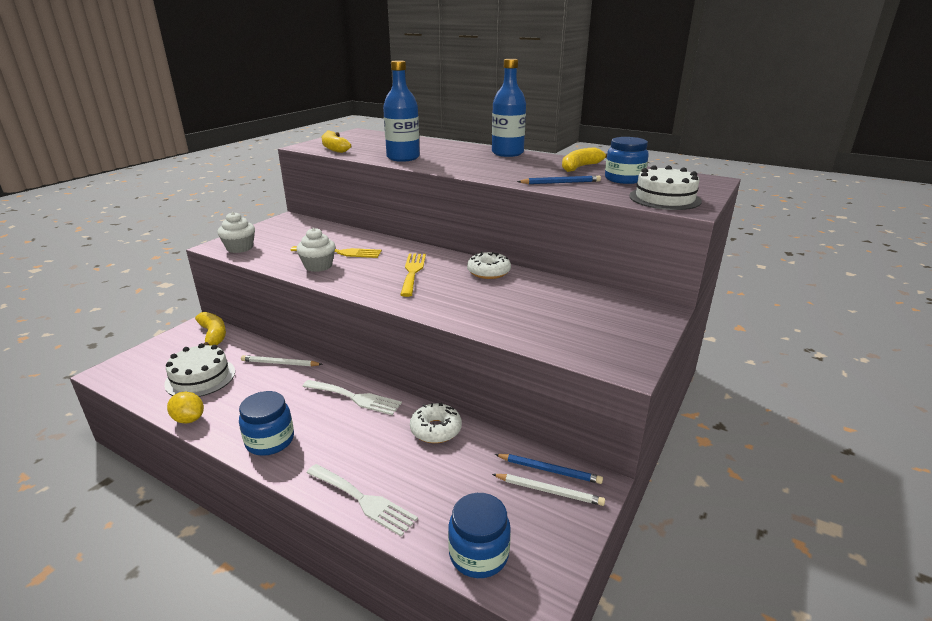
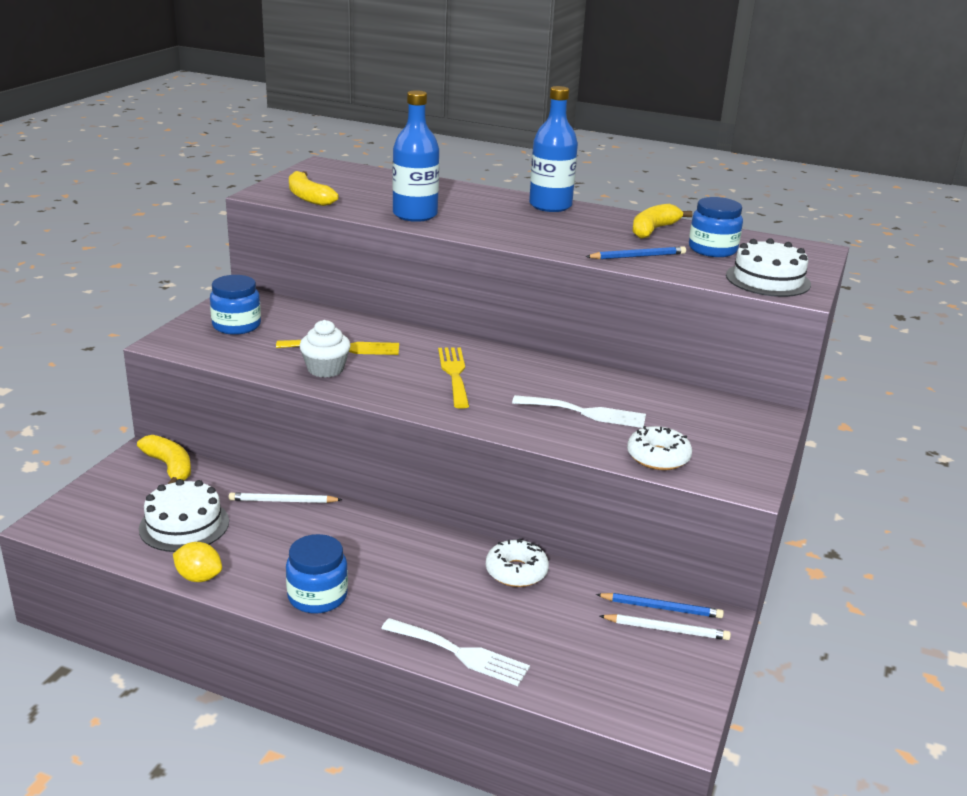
camera: 10 degrees left, 0 degrees up
(240, 248) = (200, 345): white cupcake -> none
(355, 398) = (402, 539): white fork -> white fork (585, 412)
(478, 554) = (608, 696): blue jar -> blue jar (236, 325)
(488, 272) = (551, 371): white donut -> white donut (658, 457)

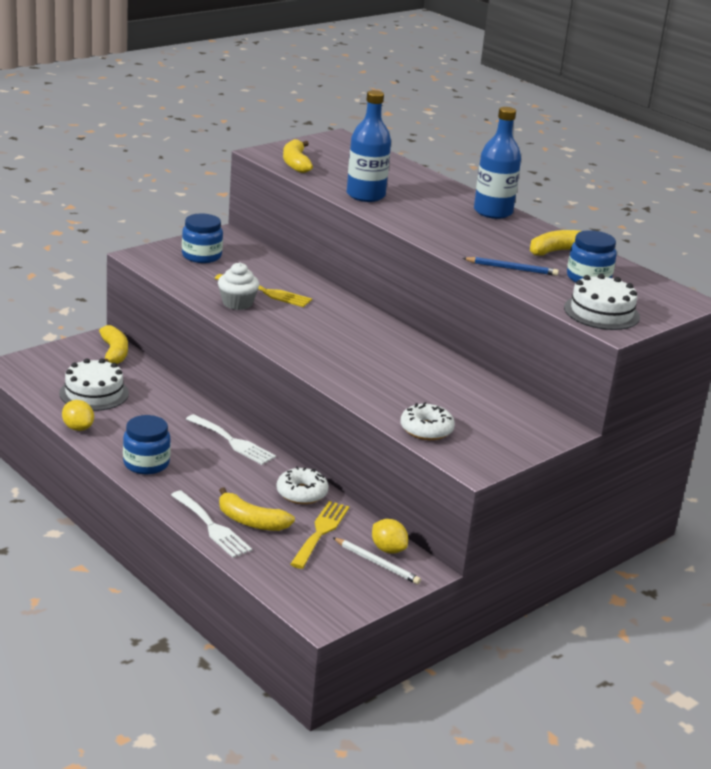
camera: 25 degrees right, 0 degrees up
(283, 501) = (174, 398): white pencil -> none
(454, 374) = (332, 332): yellow fork -> yellow fork (320, 532)
(495, 628) = (251, 521): none -> yellow banana
(585, 412) = (405, 385): white fork -> white fork (233, 442)
(661, 608) = (388, 549): blue pencil -> yellow lemon

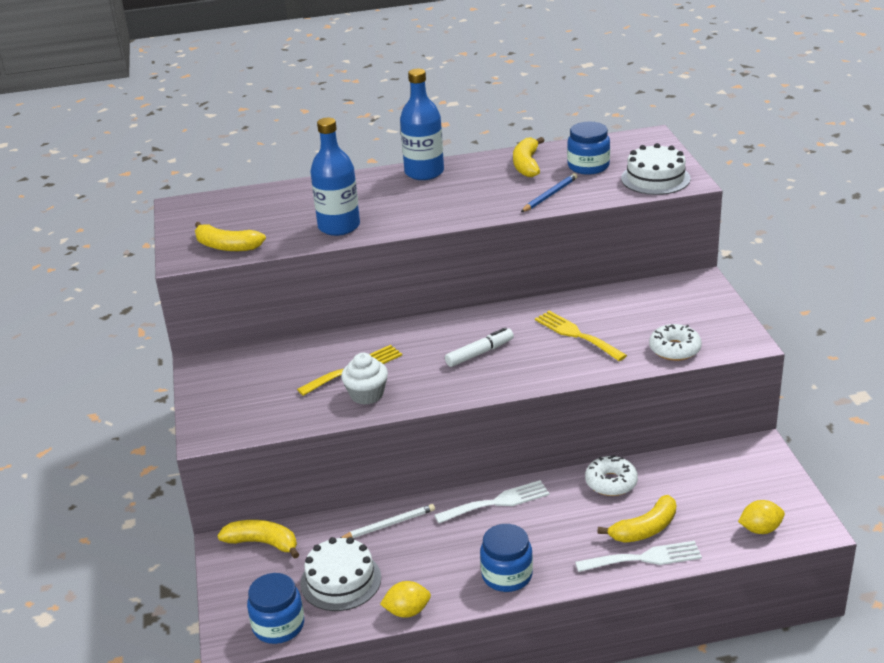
camera: 55 degrees left, 5 degrees up
(201, 256) = (240, 391): blue jar -> blue jar (278, 626)
(320, 532) = (680, 489): yellow fork -> yellow fork (576, 335)
(335, 339) = (480, 353): none -> white marker
(377, 563) = (741, 470): white pencil -> white pencil (389, 524)
(388, 549) = (723, 457): yellow lemon -> yellow lemon (760, 529)

